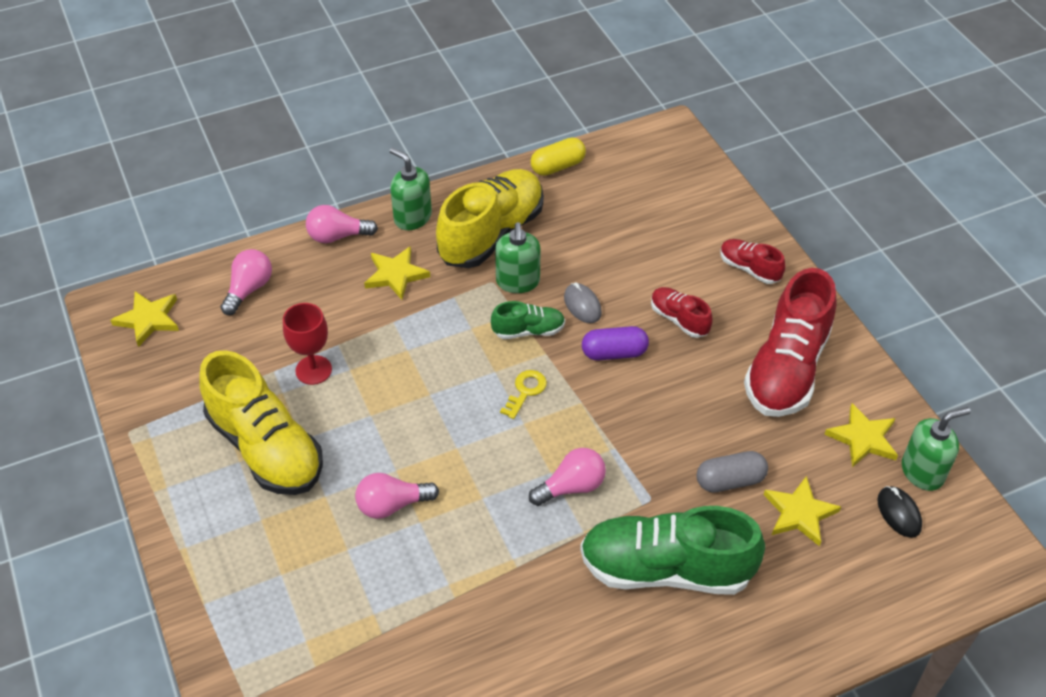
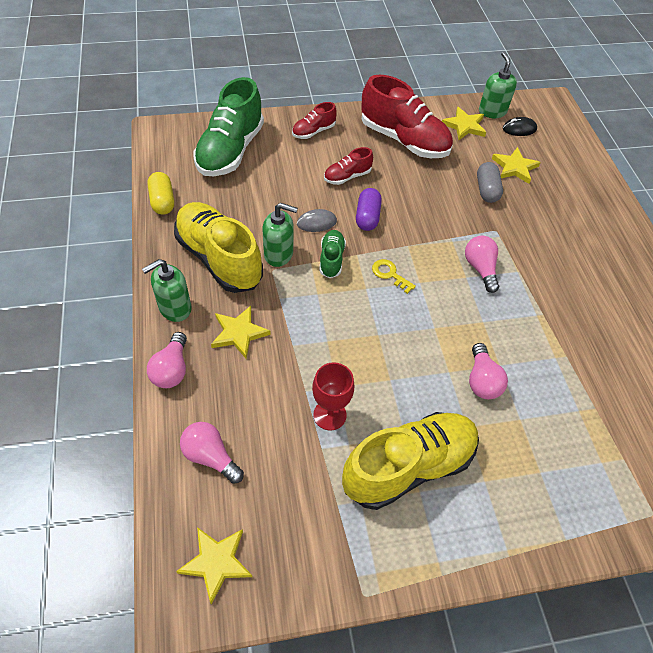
camera: 80 degrees left, 5 degrees up
(666, 569) = (550, 237): green shoe -> green shoe (230, 151)

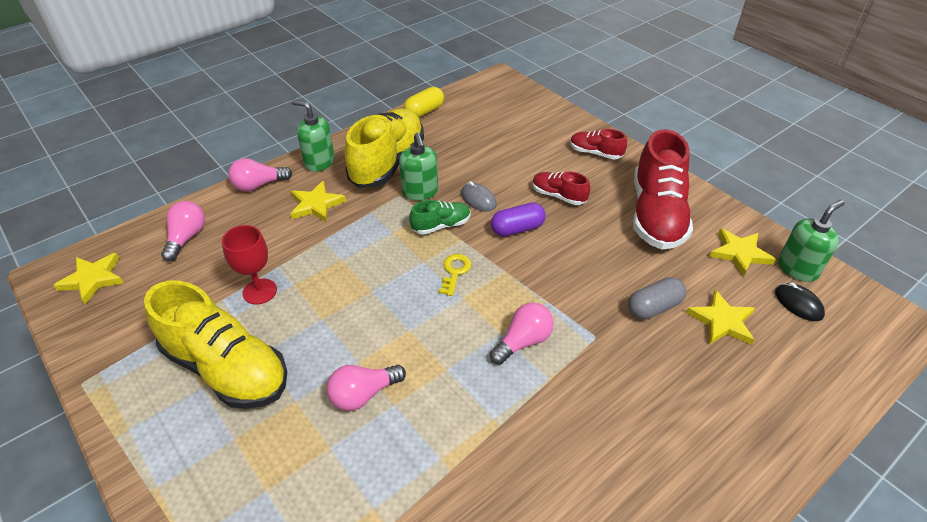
camera: 65 degrees right, 10 degrees down
(230, 151) = (516, 119): green shoe -> none

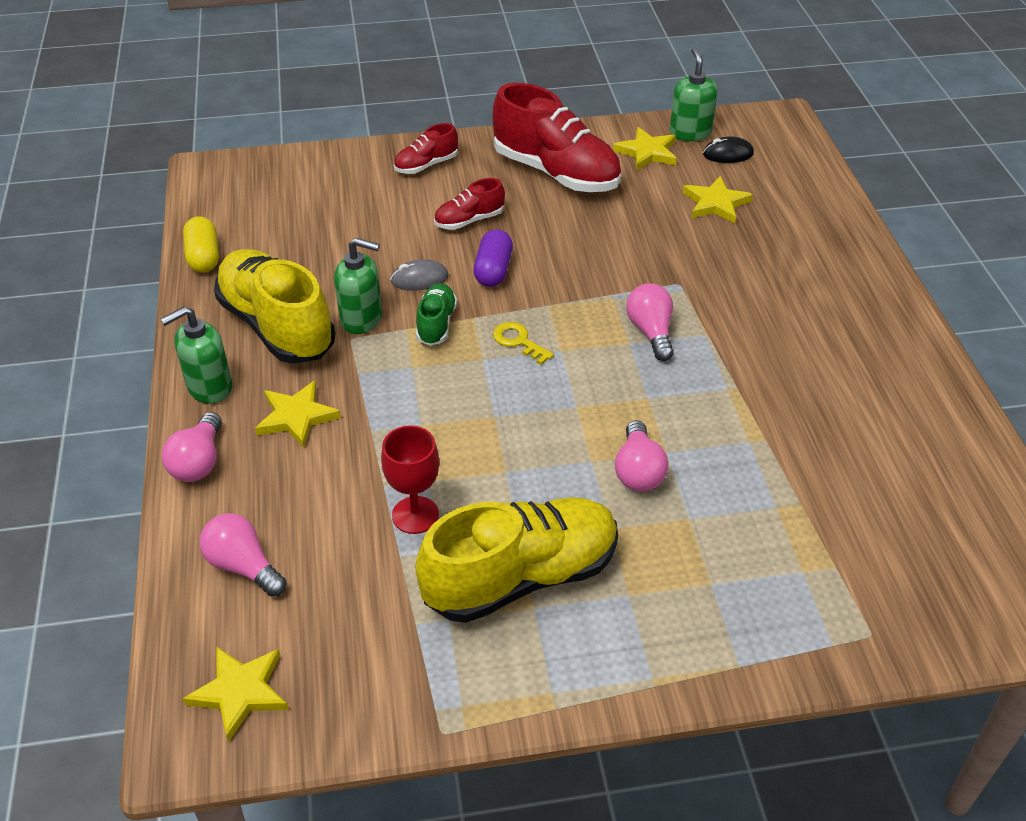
camera: 60 degrees left, 0 degrees up
(653, 307) = (671, 233): grey capsule -> none

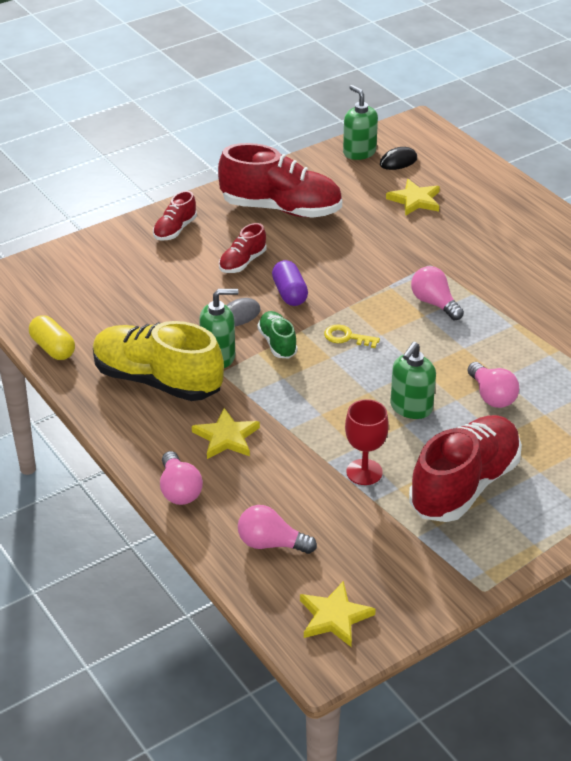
camera: 25 degrees left, 5 degrees down
(209, 387) = (142, 439): green soap dispenser -> green soap dispenser (411, 408)
(521, 577) = (464, 485): yellow shoe -> red shoe
(647, 152) = (338, 175): yellow star -> none

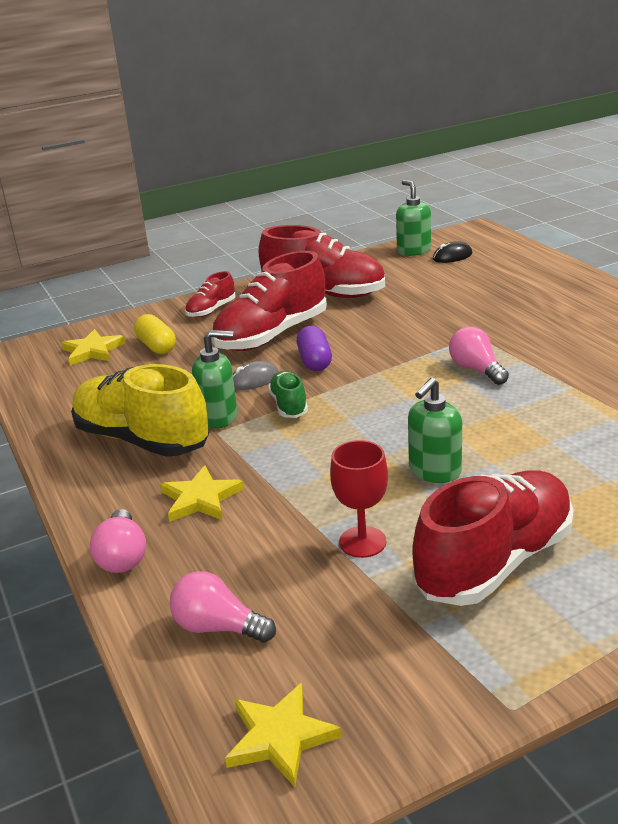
camera: 10 degrees right, 10 degrees down
(53, 348) = (43, 409): yellow capsule -> yellow capsule (156, 346)
(242, 262) = (272, 335): red shoe -> red shoe, size x2.06
(347, 337) = (369, 400): yellow key -> none
(415, 200) = (465, 285): yellow star -> yellow star (93, 351)
(491, 396) = (538, 460): pink light bulb -> none

